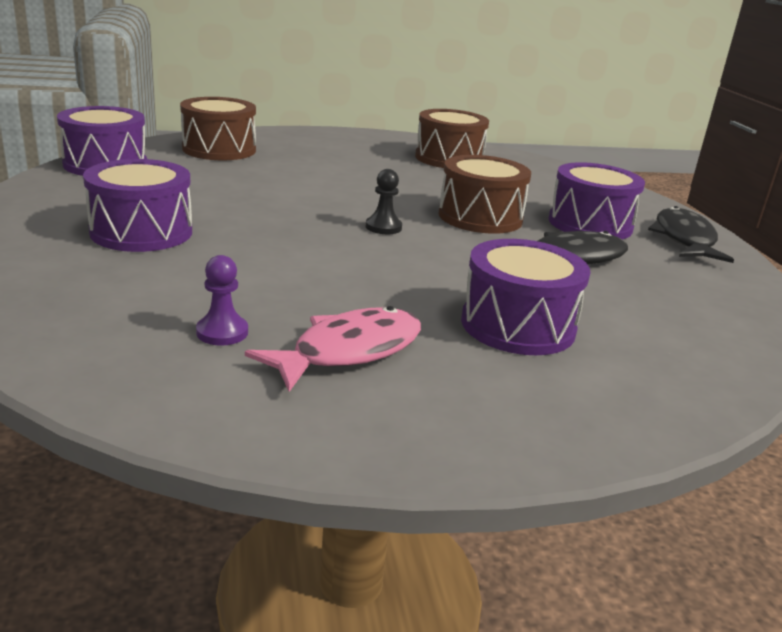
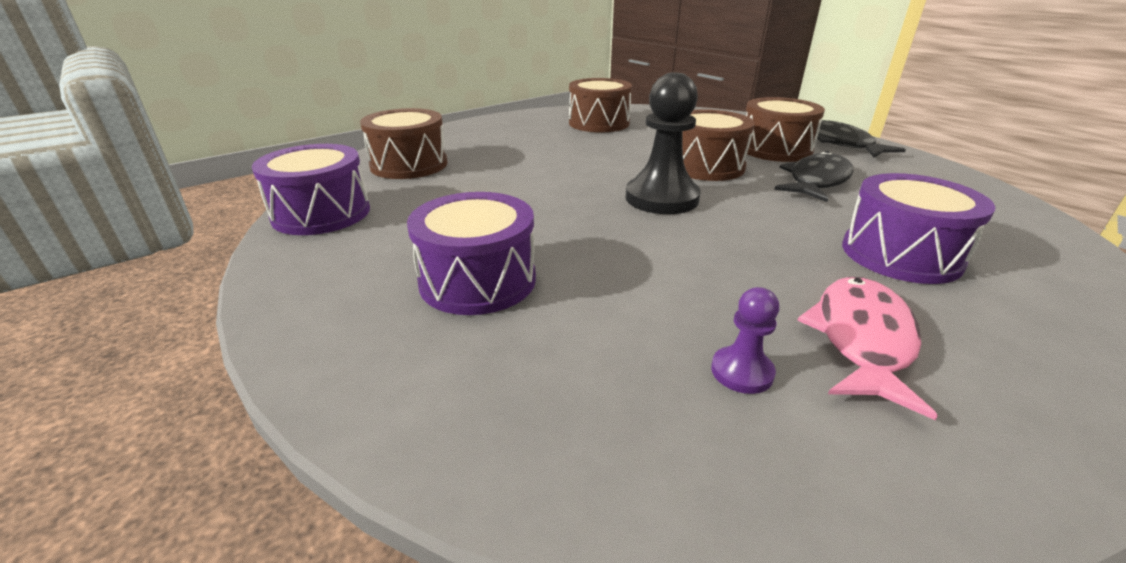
camera: 25 degrees left, 5 degrees up
(383, 227) = (661, 198): black pawn -> black pawn, size x2.05
(590, 224) = (775, 149): purple drum -> brown drum

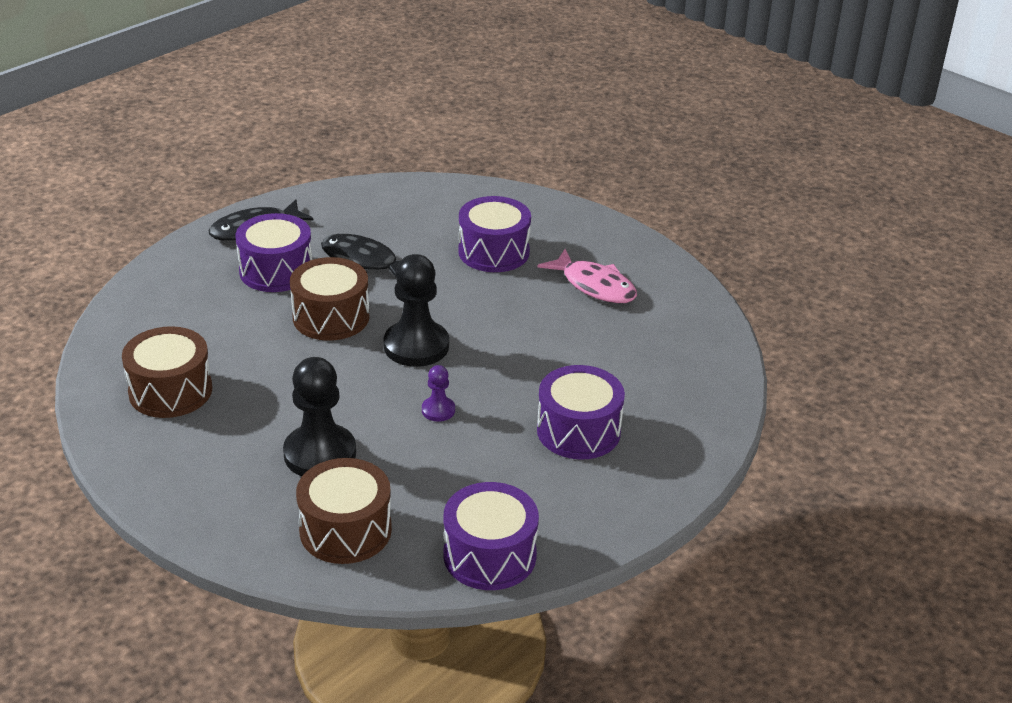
camera: 100 degrees left, 5 degrees up
(506, 159) = (320, 454): none -> black pawn
(742, 372) = (635, 327): purple pawn -> purple pawn (438, 410)
(775, 149) = (276, 271): brown drum -> purple drum
(861, 339) = (595, 286): pink fish -> pink fish turned 150 degrees counterclockwise

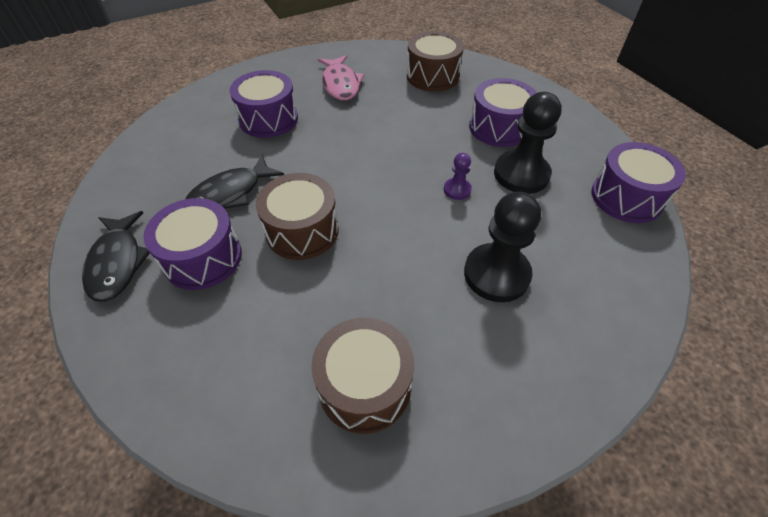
camera: 70 degrees left, 15 degrees up
(345, 530) = (597, 275): brown drum -> brown drum (432, 76)
(416, 346) = (370, 185): black pawn -> black pawn (521, 174)
(595, 286) = (340, 84): pink fish -> pink fish turned 105 degrees clockwise

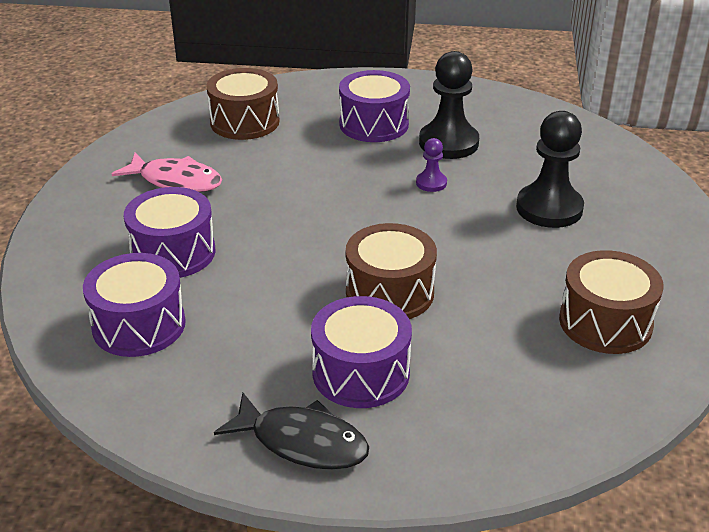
camera: 55 degrees left, 15 degrees down
(230, 193) = (276, 323): black fish -> none
(626, 197) = (528, 111): purple drum -> purple drum (139, 325)

